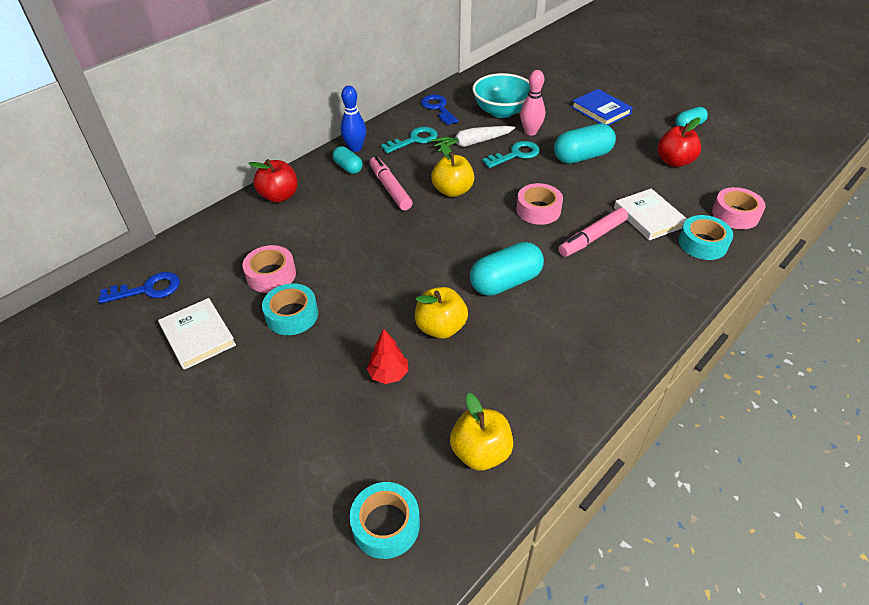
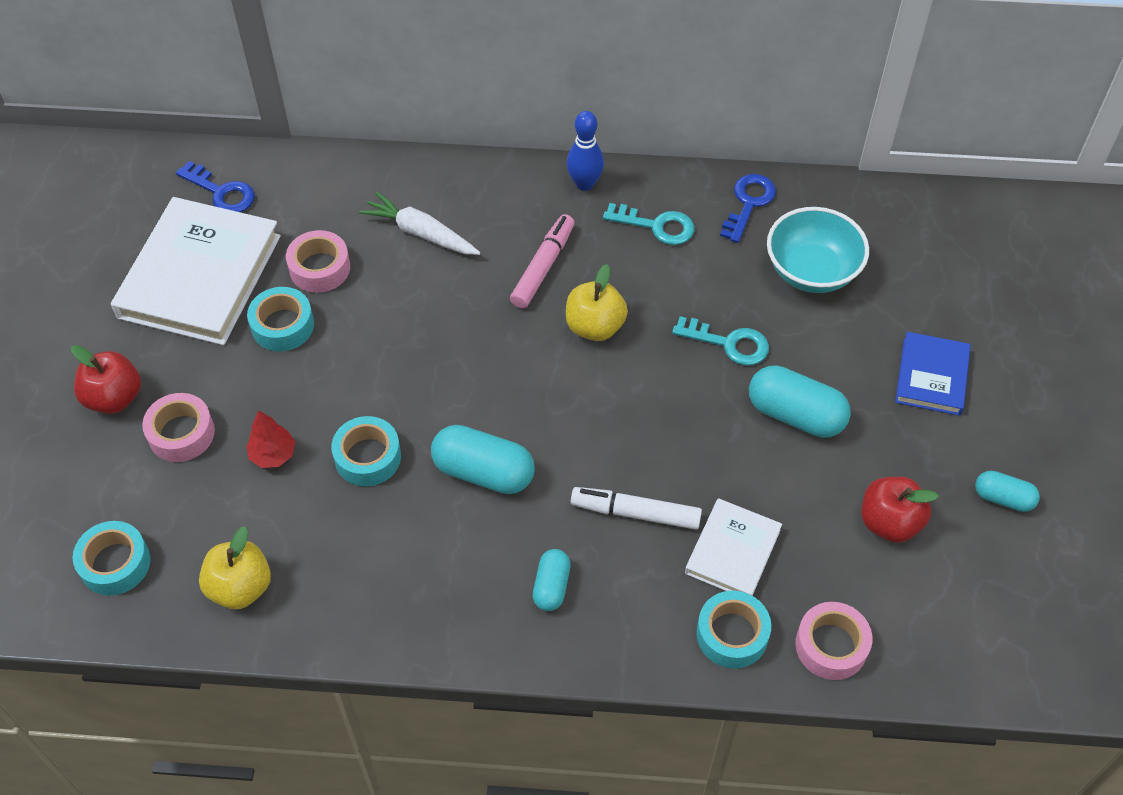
camera: 50 degrees right, 10 degrees up
(198, 336) = (200, 276): white book -> white book, size x1.88
(279, 196) = (438, 183): red apple -> red apple (114, 398)
(348, 167) = (543, 203): turquoise capsule -> turquoise capsule (551, 586)
(441, 327) = (368, 457): yellow apple -> turquoise tape
(472, 143) = (707, 285): white carrot -> white carrot (420, 233)
(530, 132) = (795, 329): pink bowling pin -> none
(538, 210) = (638, 430): pink tape -> pink tape (181, 433)
(592, 238) = (635, 513): pink marker -> white marker

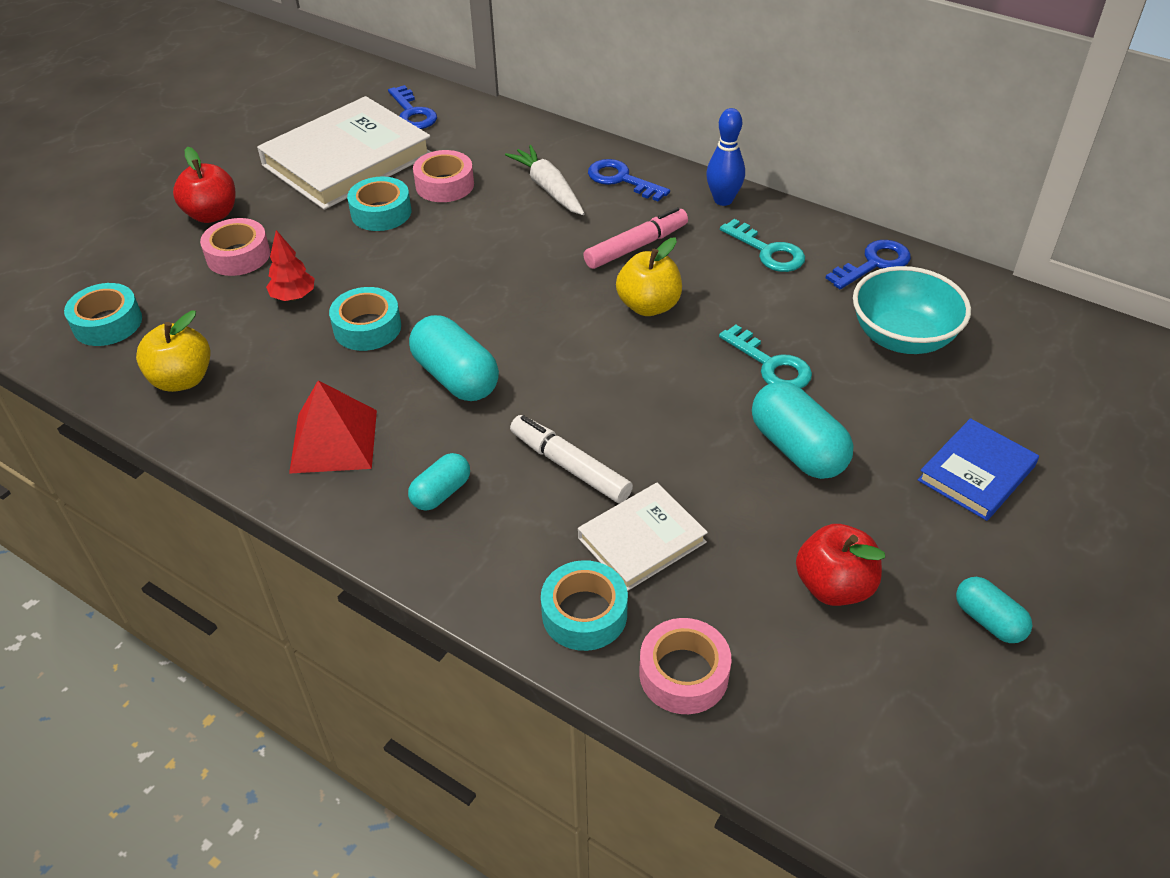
camera: 30 degrees right, 10 degrees down
(426, 582) = (334, 441): none -> red pyramid
(480, 196) = (621, 179): none -> blue key

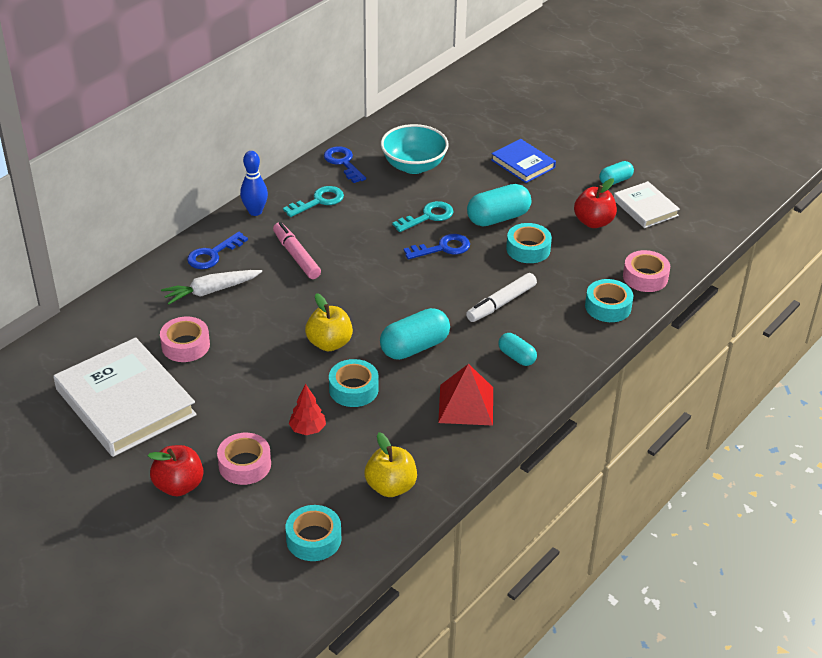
camera: 85 degrees left, 5 degrees down
(381, 212) = (212, 382): turquoise tape -> turquoise tape (528, 249)
(412, 113) = (66, 361): blue key -> blue key (443, 248)
(642, 540) = (559, 281): white book -> white book (645, 208)
(648, 306) = (361, 257): yellow apple -> yellow apple (329, 343)

